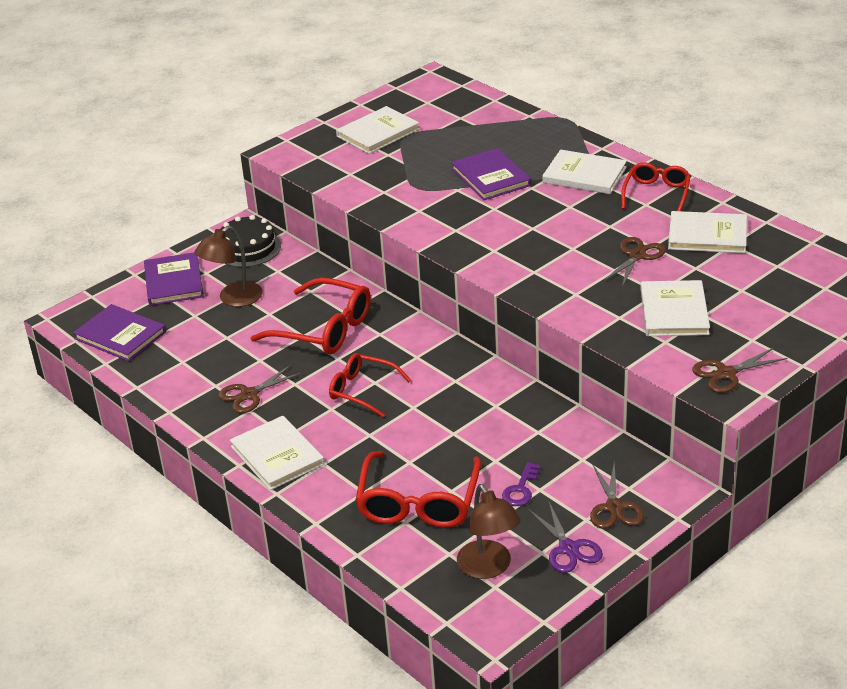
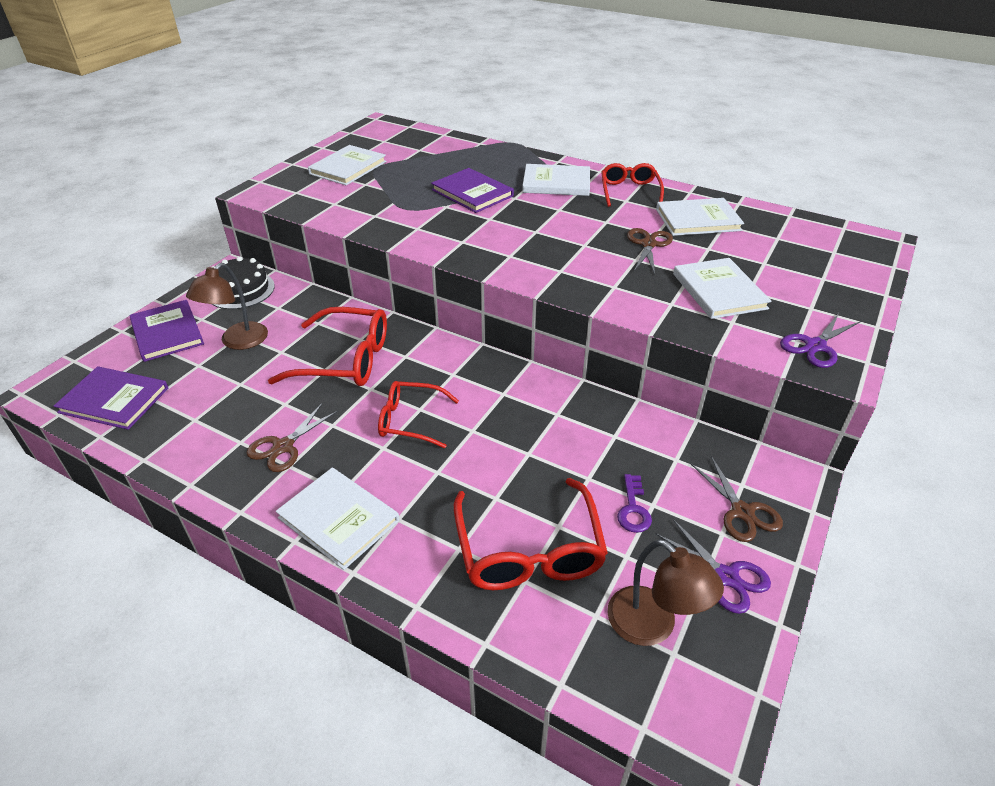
camera: 20 degrees left, 5 degrees up
(726, 373) = (815, 346): brown scissors -> purple scissors

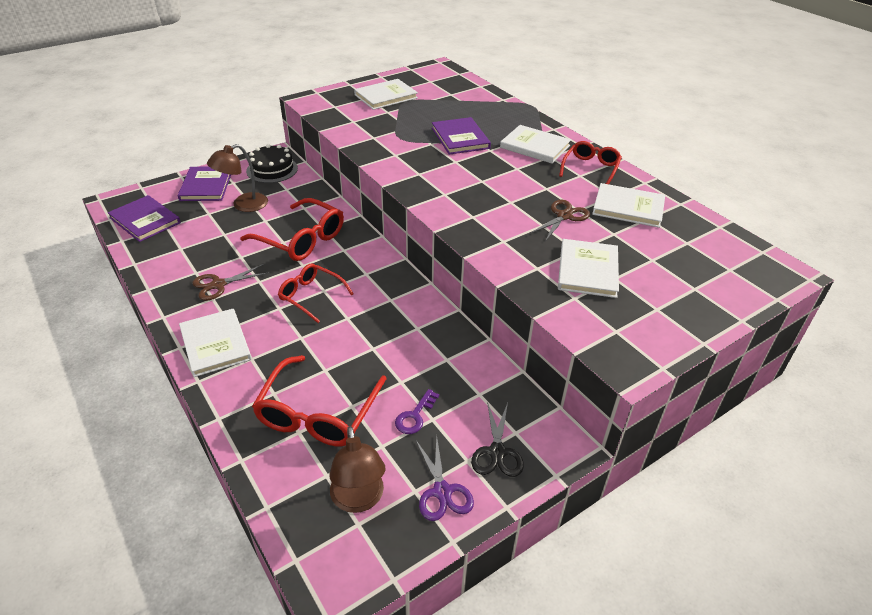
camera: 25 degrees right, 0 degrees up
(742, 512) = (497, 452): brown scissors -> black scissors
(815, 346) = (628, 340): purple scissors -> none

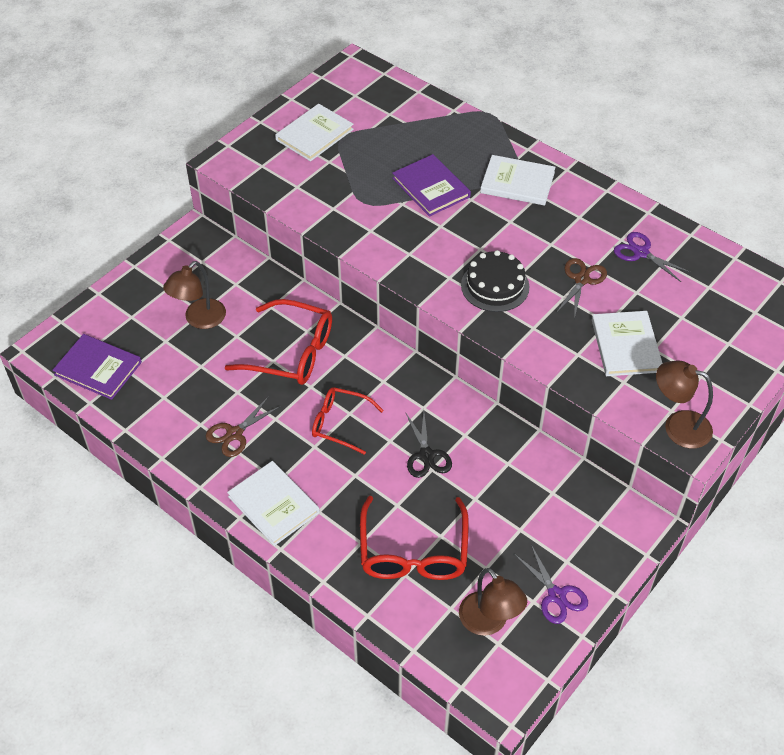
camera: 15 degrees left, 10 degrees up
(206, 186) = (138, 301): purple book -> none
(272, 169) = (202, 257): black cake -> black cake (495, 286)
(415, 416) = (503, 531): purple key -> none
(497, 452) = (589, 546): black scissors -> black scissors (426, 455)
(590, 169) = (587, 204): red glasses -> none
(618, 346) = (678, 426): none -> brown lamp
(628, 208) = (641, 253): white book -> purple scissors

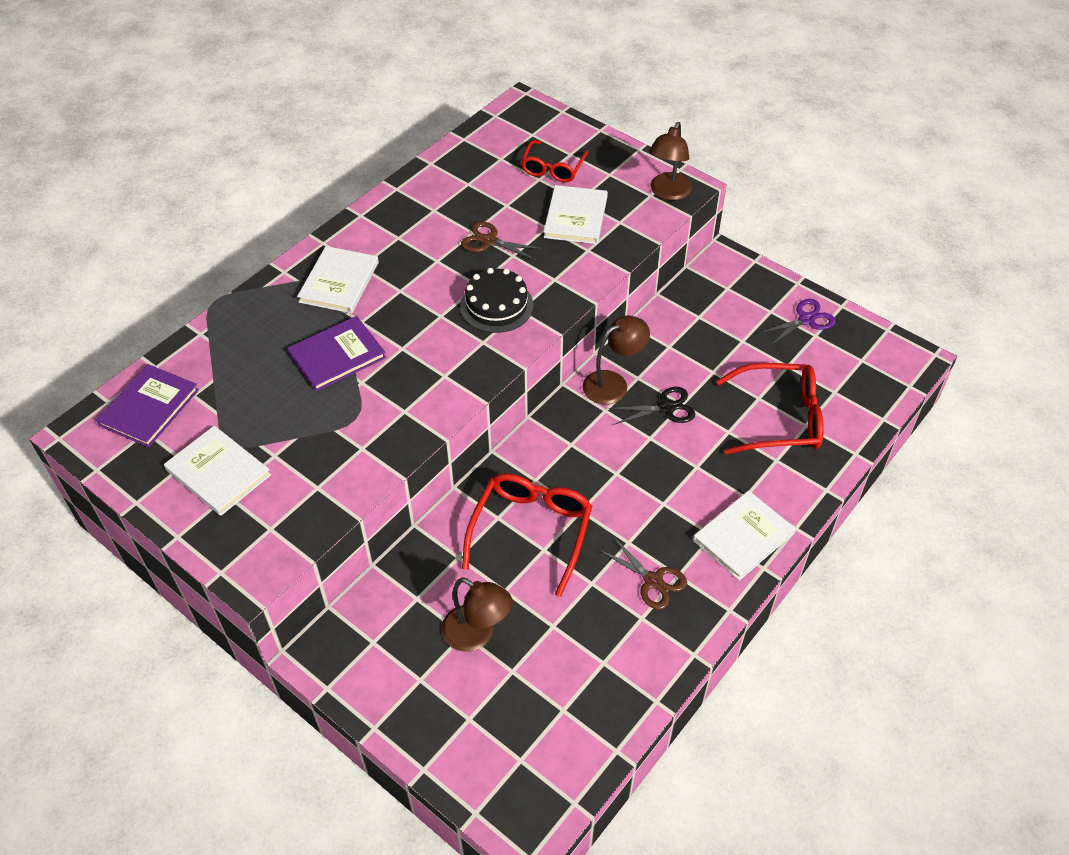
camera: 90 degrees left, 0 degrees up
(98, 368) = (559, 748): purple book -> purple book (149, 407)
(340, 423) = (631, 481): red glasses -> red glasses (553, 168)
(489, 622) = (843, 365): brown lamp -> brown lamp (613, 383)
(626, 345) = (575, 217): white book -> white book turned 75 degrees counterclockwise
(641, 253) = (454, 198): purple scissors -> none

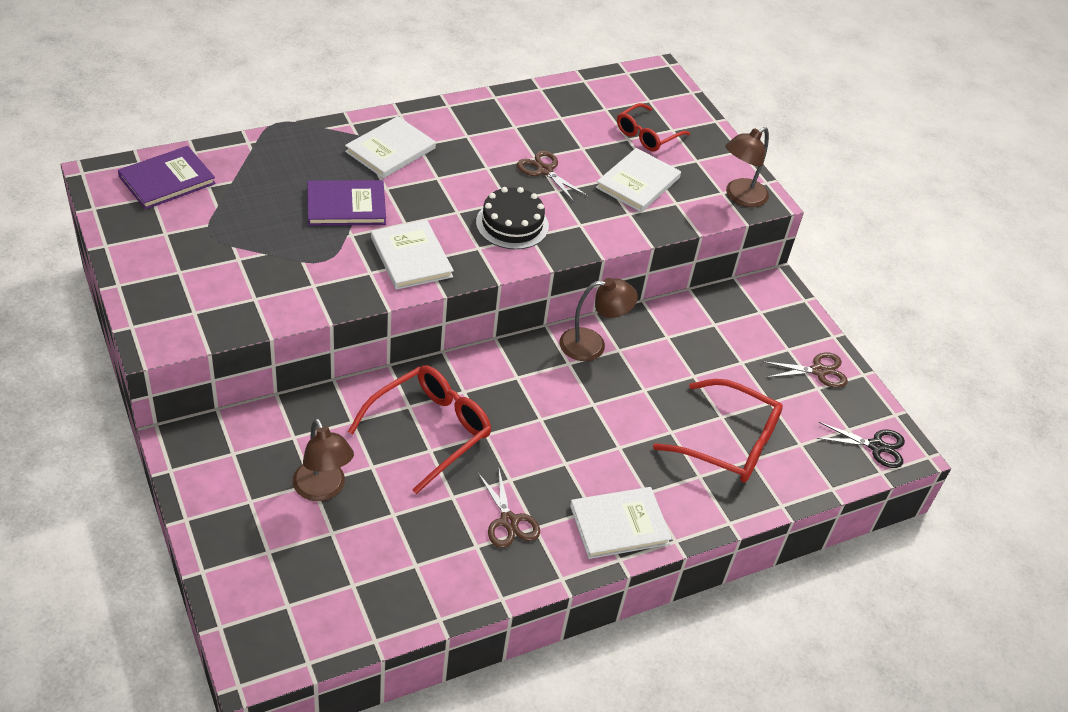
camera: 20 degrees right, 5 degrees down
(218, 472) = (185, 252): white book -> white book (411, 257)
(666, 408) = (626, 386): black scissors -> black scissors (876, 446)
(806, 320) = (818, 371): purple scissors -> brown scissors

